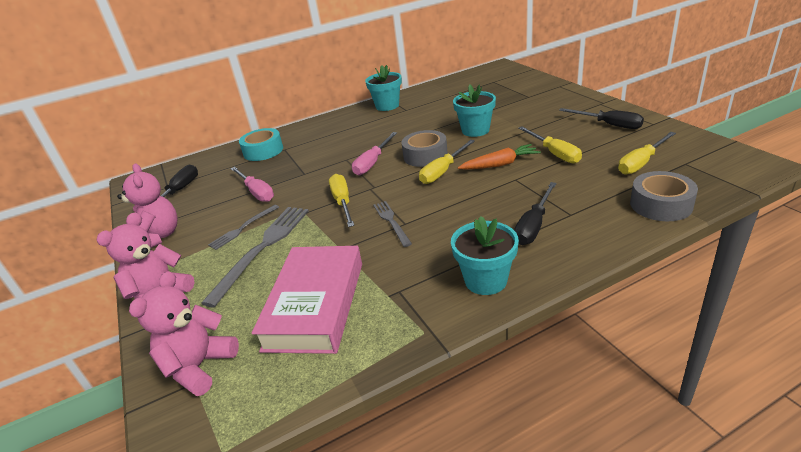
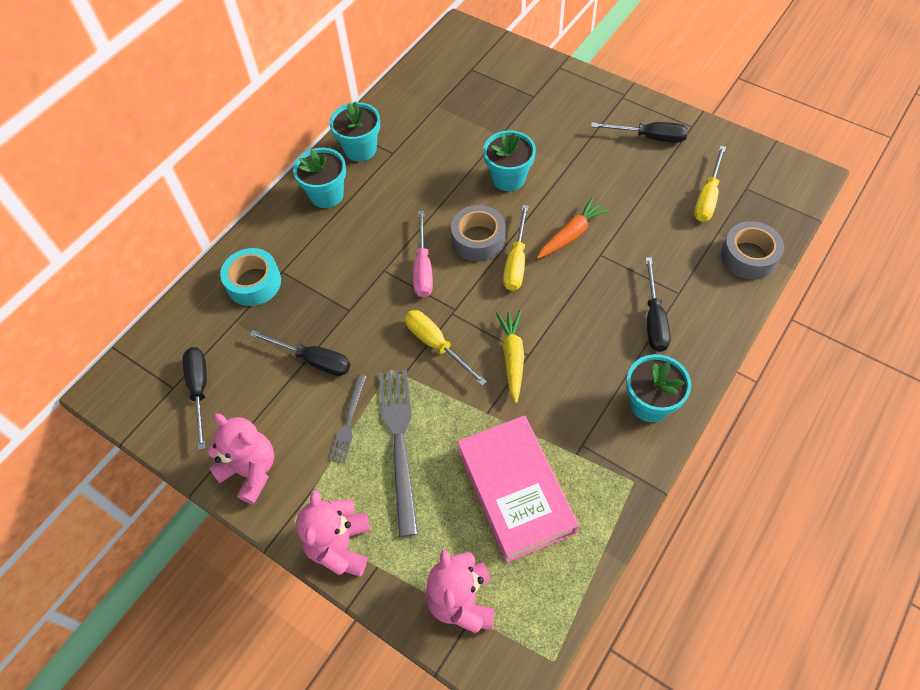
camera: 30 degrees left, 25 degrees up
(256, 192) = (313, 360): pink screwdriver -> black screwdriver
(346, 121) = (326, 195): none -> turquoise flower pot
(391, 222) = (512, 357): grey fork -> yellow carrot
(554, 153) = (617, 201): yellow screwdriver -> none

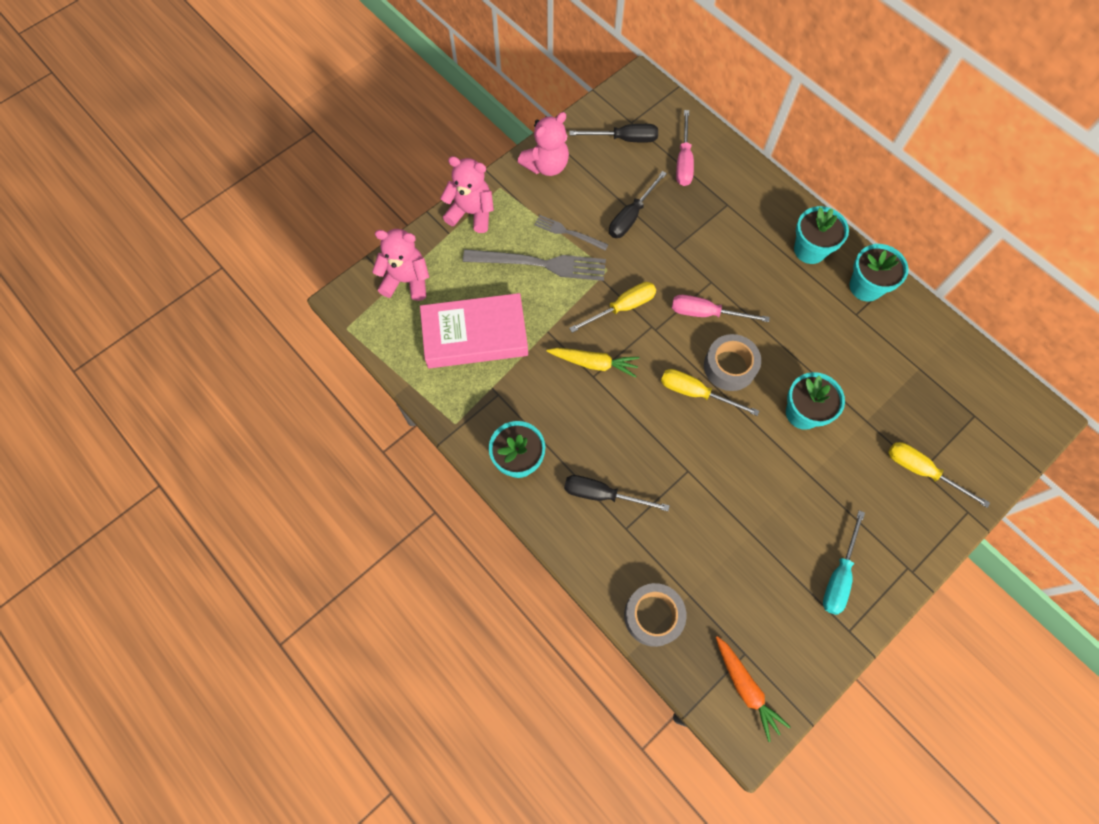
camera: 100 degrees right, 10 degrees up
(227, 322) = (683, 161): none -> pink screwdriver
(254, 283) = (719, 183): turquoise tape -> none
(571, 234) = (718, 451): orange carrot -> orange carrot (746, 688)
(649, 137) = (839, 575): black screwdriver -> turquoise screwdriver
(707, 197) = (740, 605): yellow screwdriver -> yellow screwdriver (922, 471)

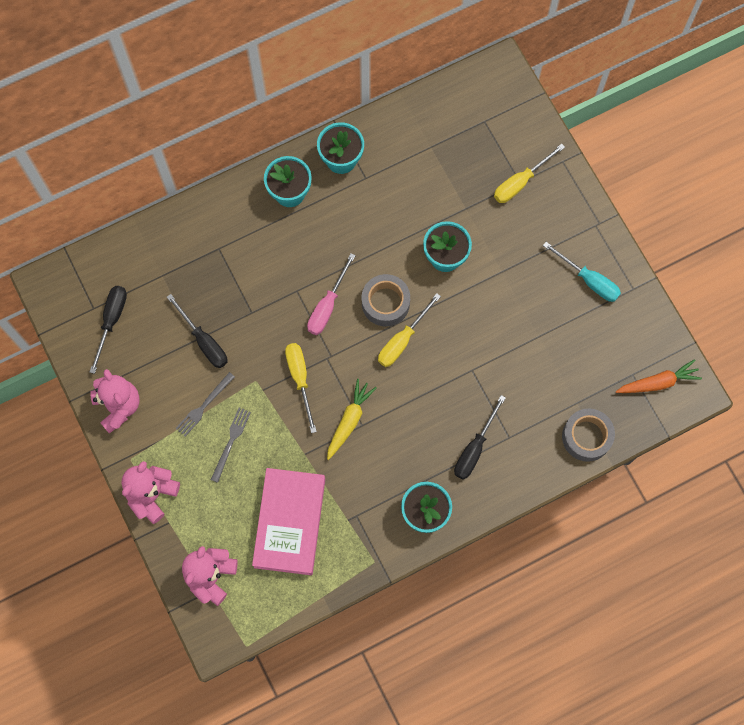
camera: 75 degrees left, 5 degrees up
(540, 264) = (231, 442): grey fork -> grey fork, size x0.55
(683, 161) = (156, 272): pink screwdriver -> none

